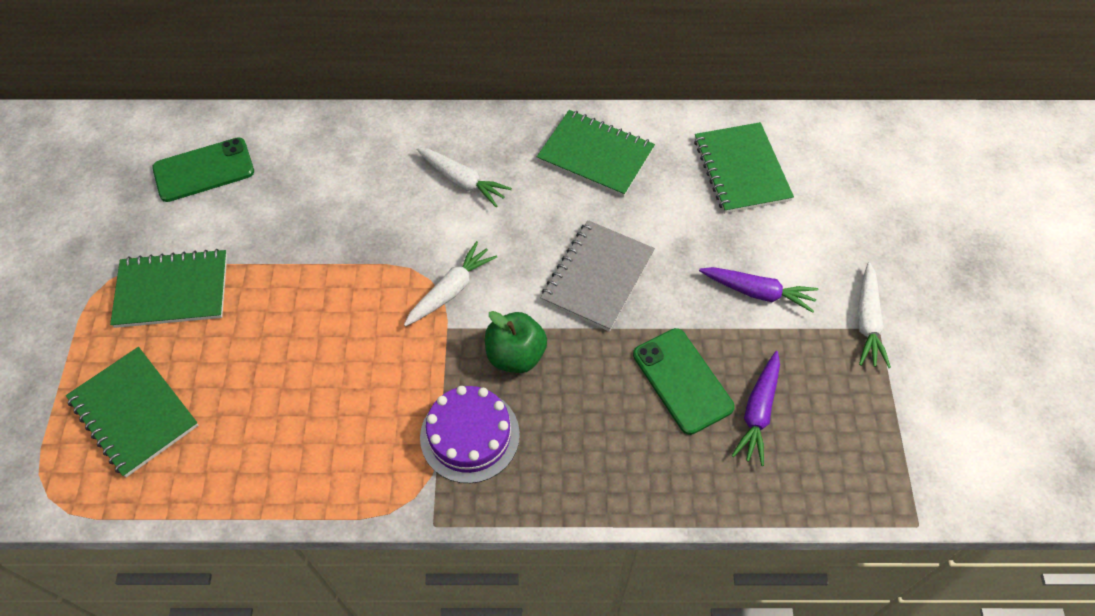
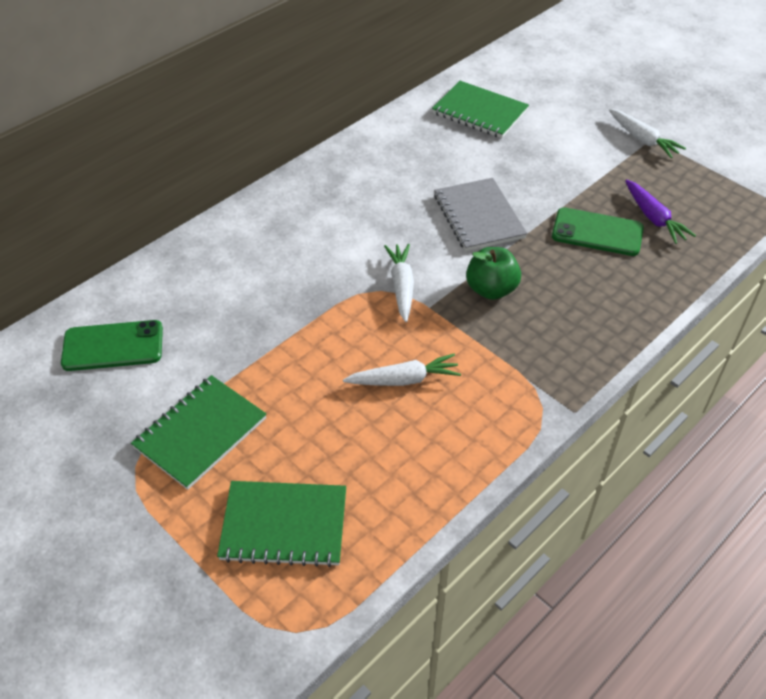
camera: 45 degrees left, 10 degrees down
(204, 170) = (113, 346): green phone -> green phone turned 60 degrees clockwise
(462, 181) = (321, 225): white carrot -> white carrot (404, 379)
(470, 435) = (526, 350): purple cake -> none
(595, 155) = (386, 157): green notebook -> none
(758, 292) = (573, 163): purple carrot -> none

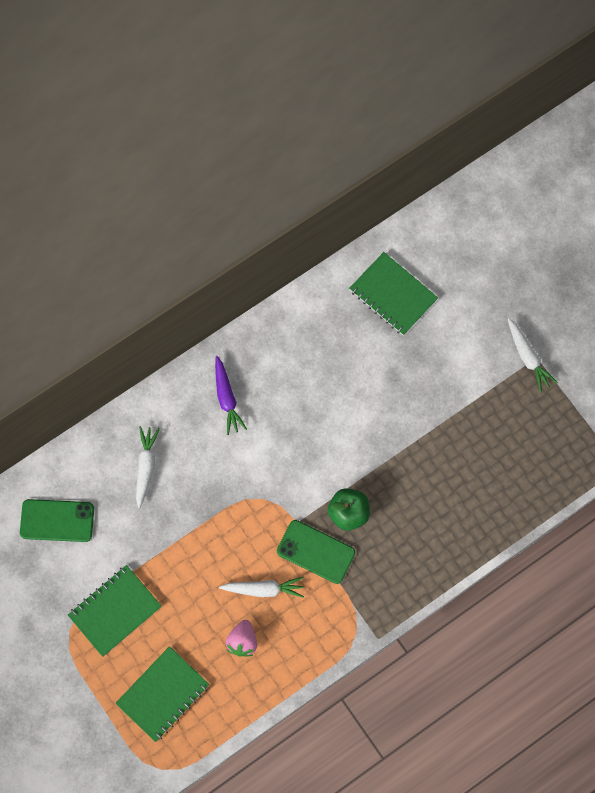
camera: 10 degrees right, 25 degrees up
(284, 525) = (163, 694): green notebook -> green notebook turned 60 degrees counterclockwise
(388, 442) = (242, 641): none -> pink strawberry
(401, 286) = (280, 497): white carrot -> white carrot (146, 466)
(478, 216) = (358, 430): grey notebook -> none
(597, 232) = (450, 465): green phone -> green phone (316, 552)
(654, 218) = (503, 456): purple carrot -> purple carrot (227, 398)

